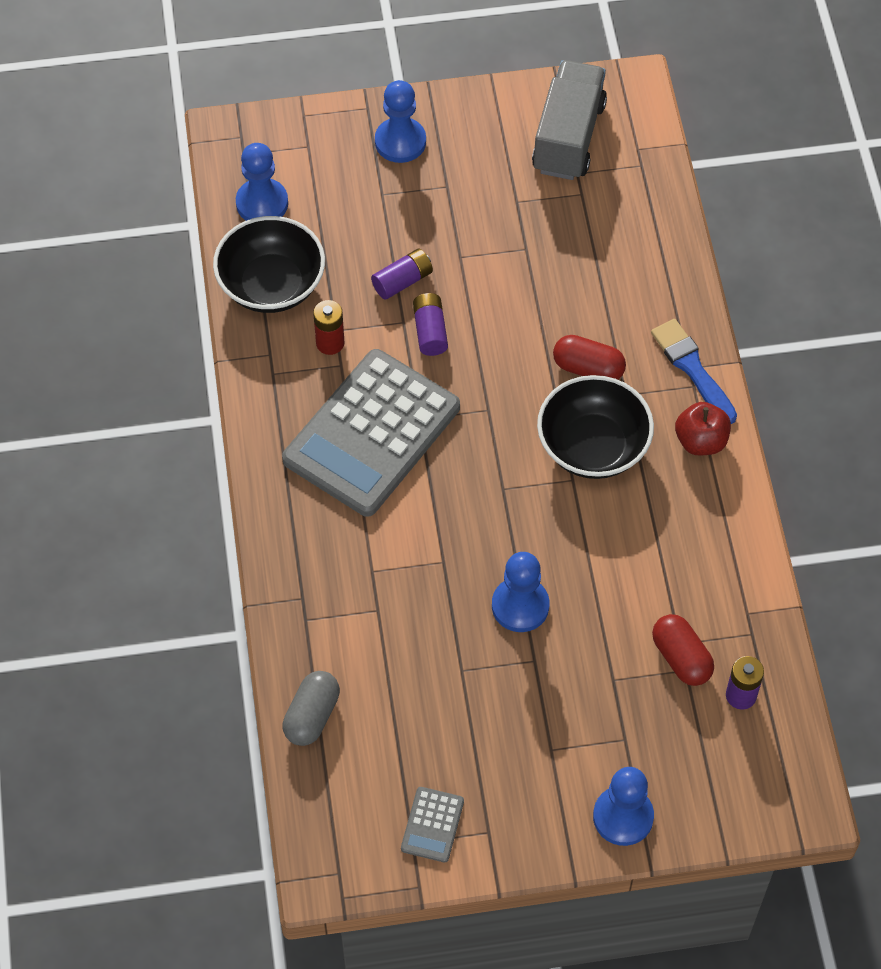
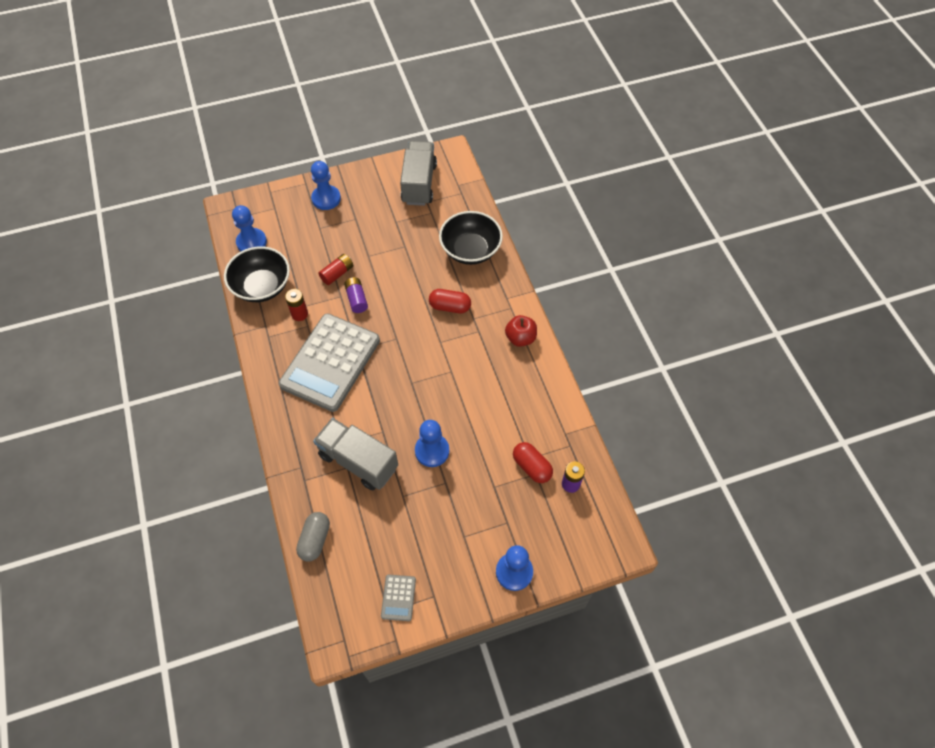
camera: 10 degrees left, 0 degrees up
(397, 603) = (358, 461): none -> grey truck
(402, 281) = (337, 274): purple battery -> red battery
(593, 446) = (459, 350): black bowl -> black bowl (470, 250)
(692, 368) = (508, 298): blue brush -> none

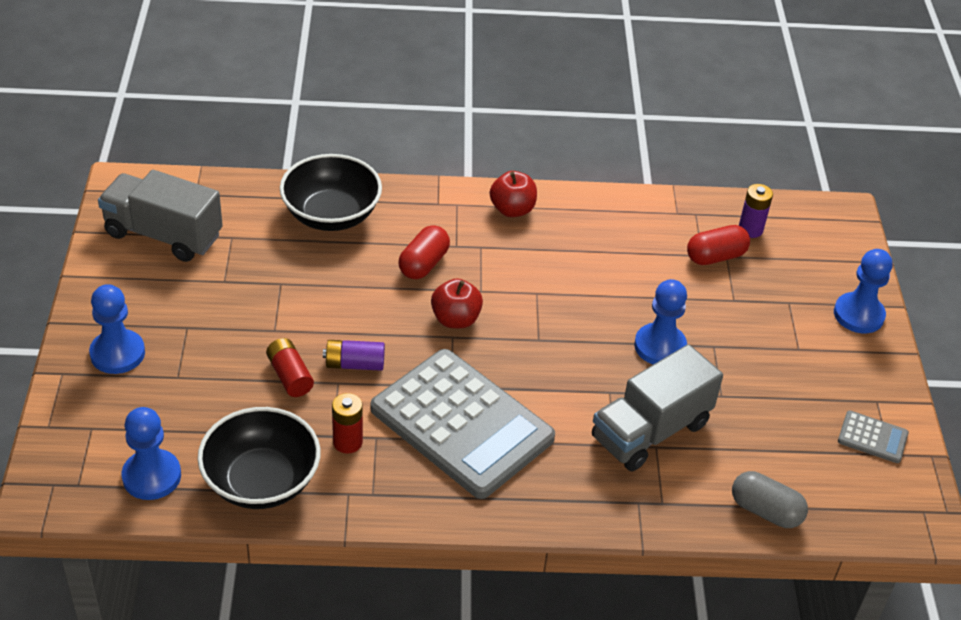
camera: 75 degrees left, 15 degrees down
(410, 336) = (455, 319): none -> red apple

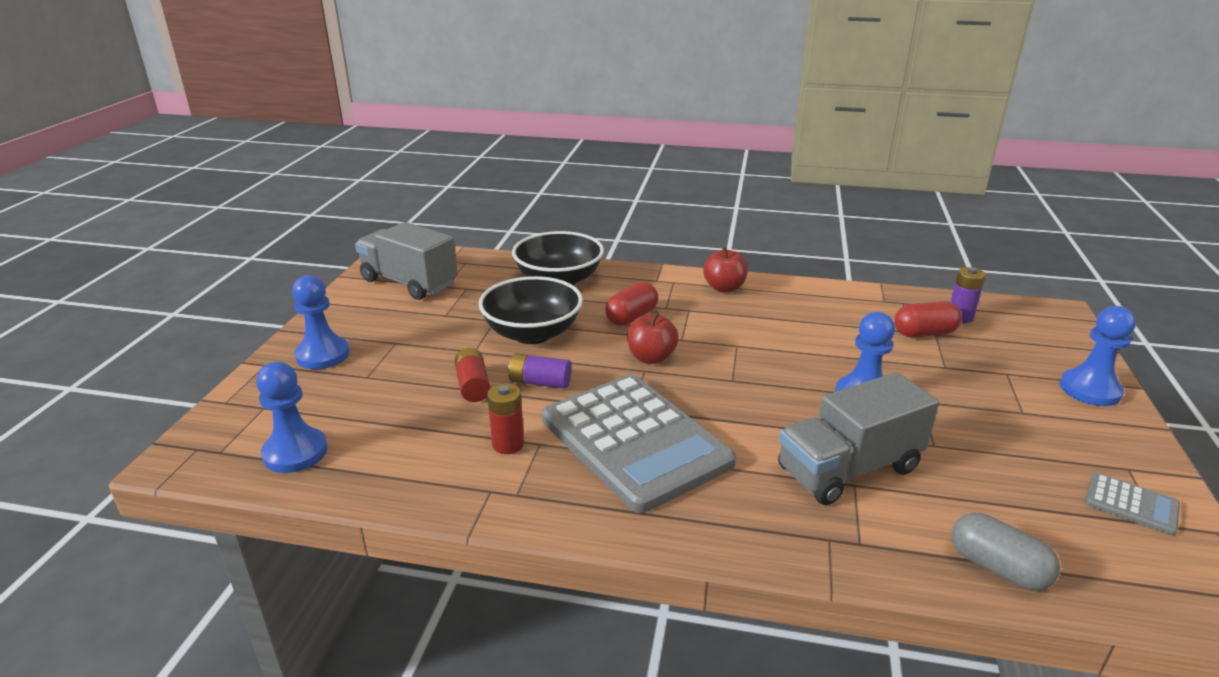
camera: 15 degrees right, 15 degrees down
(261, 481) = (403, 469): black bowl -> black bowl (532, 333)

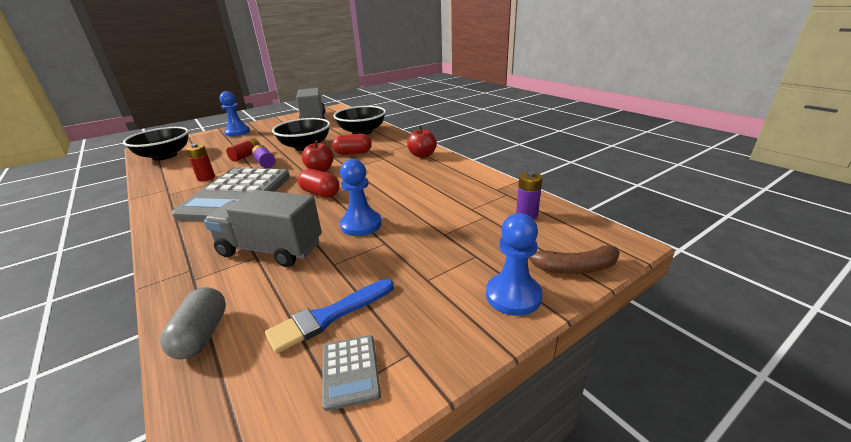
camera: 45 degrees right, 0 degrees up
(295, 452) = (165, 156): blue pawn -> black bowl
(924, 333) = (477, 213): red capsule -> red capsule (320, 193)
(1035, 484) = (329, 316): none -> blue brush
(1075, 348) = (573, 268): none -> brown banana

